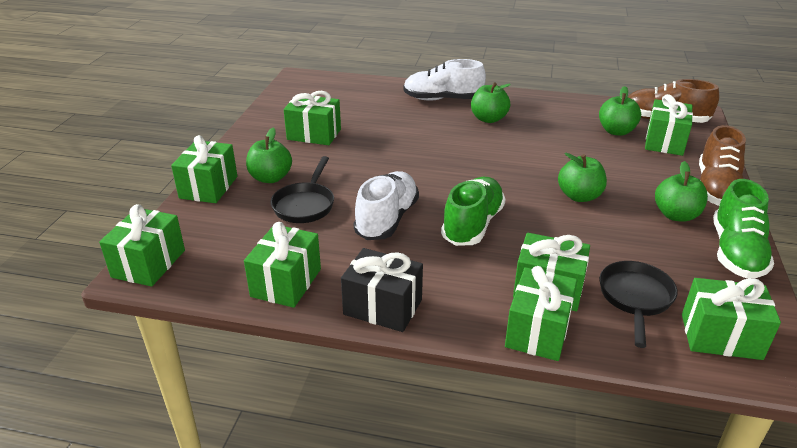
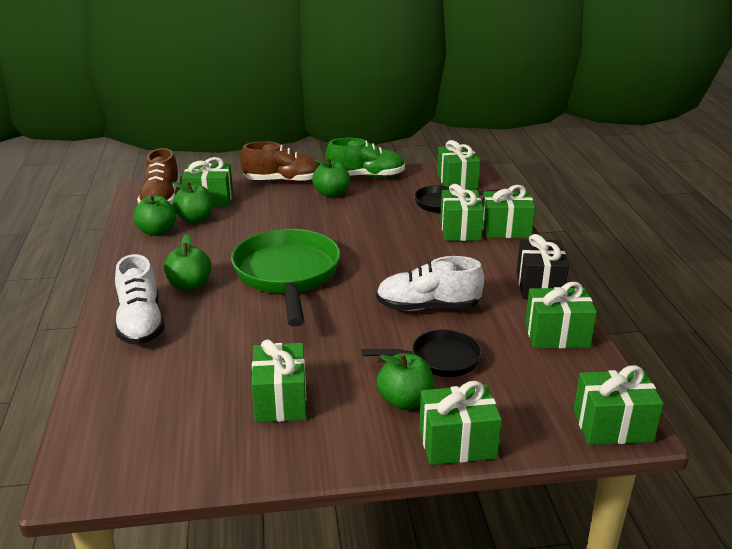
camera: 110 degrees left, 5 degrees down
(472, 225) = (404, 266): green shoe -> none
(484, 160) = (287, 276): none -> green pan
(579, 196) = (327, 228): green apple -> green apple (157, 231)

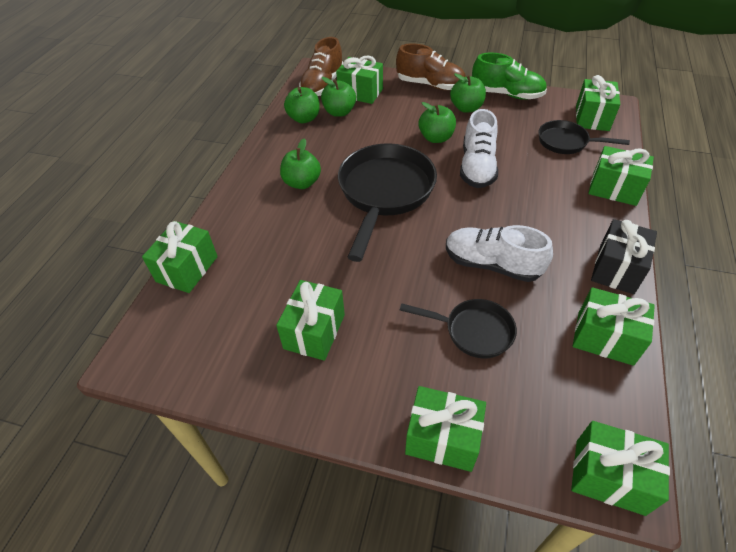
camera: 25 degrees right, 20 degrees up
(141, 323) = (247, 213): white shoe -> white shoe (477, 167)
(287, 276) = (384, 193): green pan -> black pan
(405, 401) = (419, 369): green apple -> green apple (436, 138)
(460, 230) = (567, 178): green gift -> green gift (187, 269)

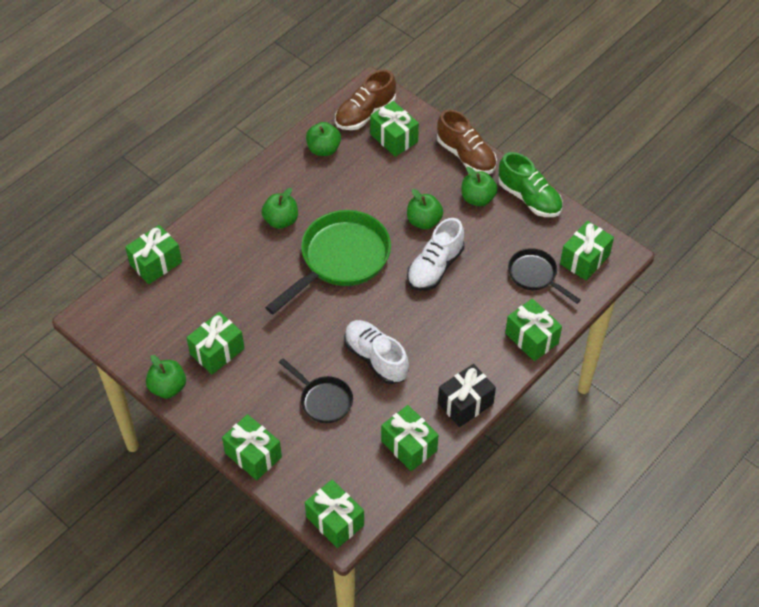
camera: 25 degrees right, 5 degrees up
(339, 112) = (359, 154): green apple -> green apple (168, 387)
(384, 193) = (340, 259): black pan -> green pan

